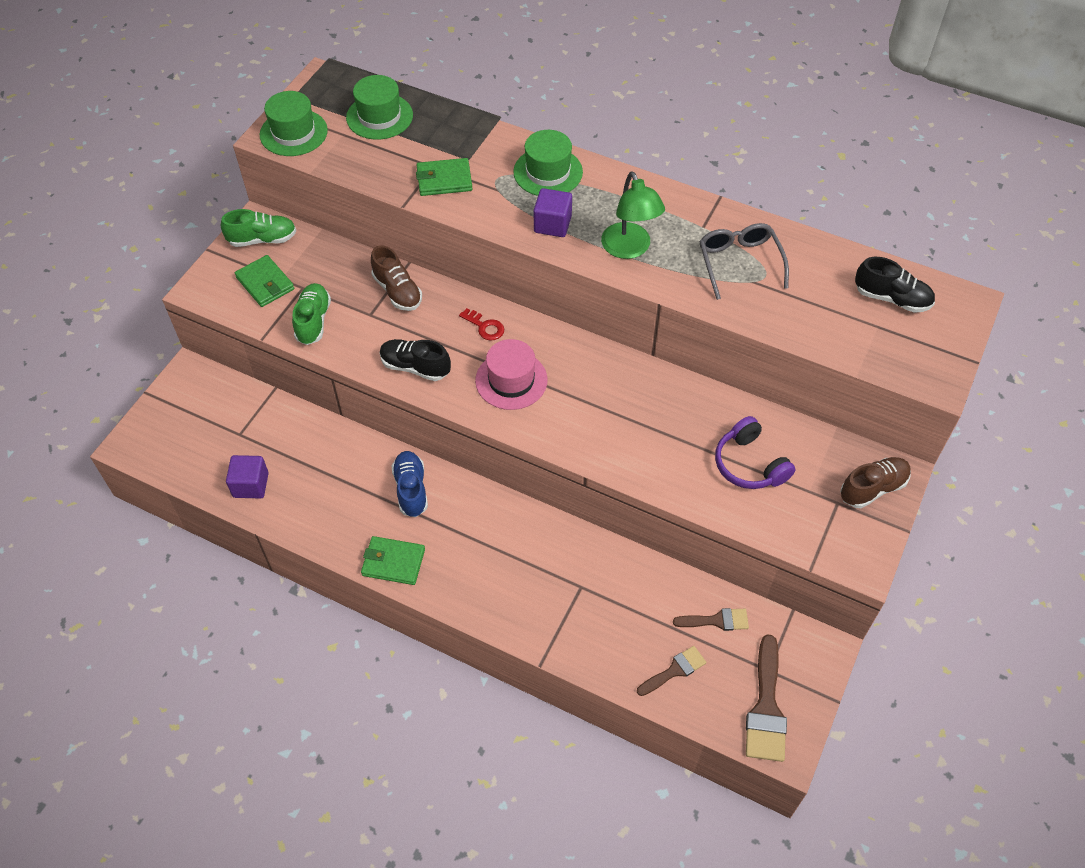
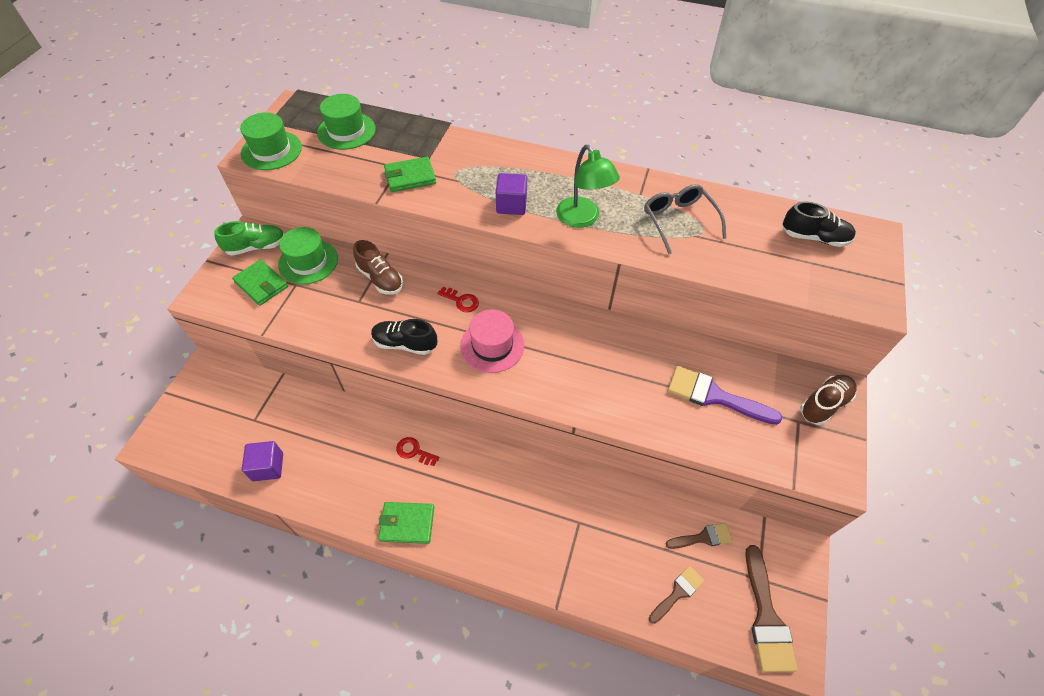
camera: 10 degrees left, 0 degrees up
(313, 321) = (308, 313): green shoe -> none
(411, 489) = (414, 451): blue shoe -> red key
(548, 172) = (499, 162): green hat -> green hat (308, 262)
(749, 464) = (714, 396): purple headphones -> purple brush

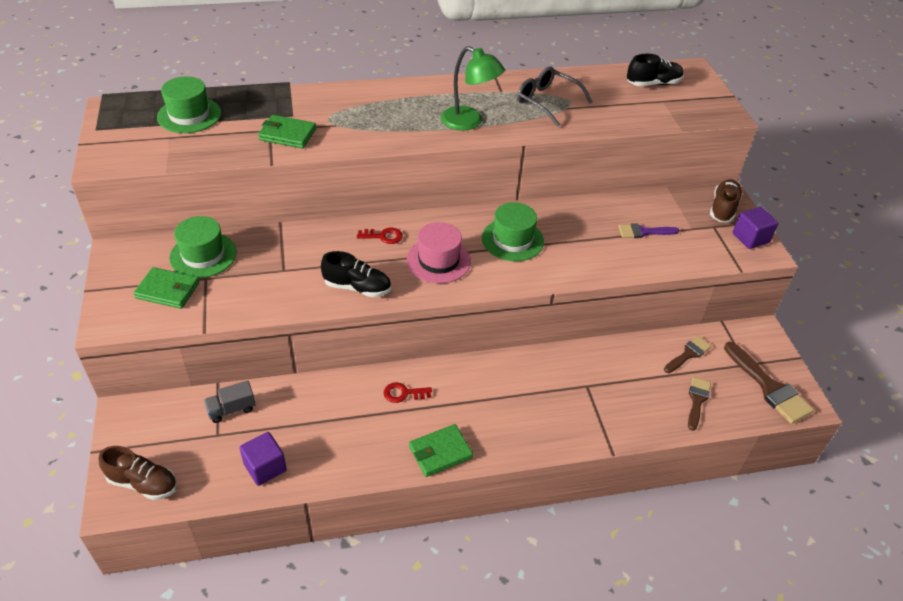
camera: 30 degrees left, 10 degrees down
(256, 247) = (134, 261): green shoe -> none
(271, 150) = (122, 152): green hat -> green hat (512, 240)
(277, 402) = (231, 409): none -> grey truck
(380, 278) = (290, 244): brown shoe -> brown shoe (143, 483)
(405, 344) = (357, 287): black shoe -> black shoe turned 150 degrees counterclockwise
(410, 177) = (287, 134): green wallet -> green wallet turned 60 degrees clockwise
(511, 205) = (400, 129): purple cube -> purple cube (750, 238)
(714, 396) = (643, 232): purple brush -> purple brush, size x0.60

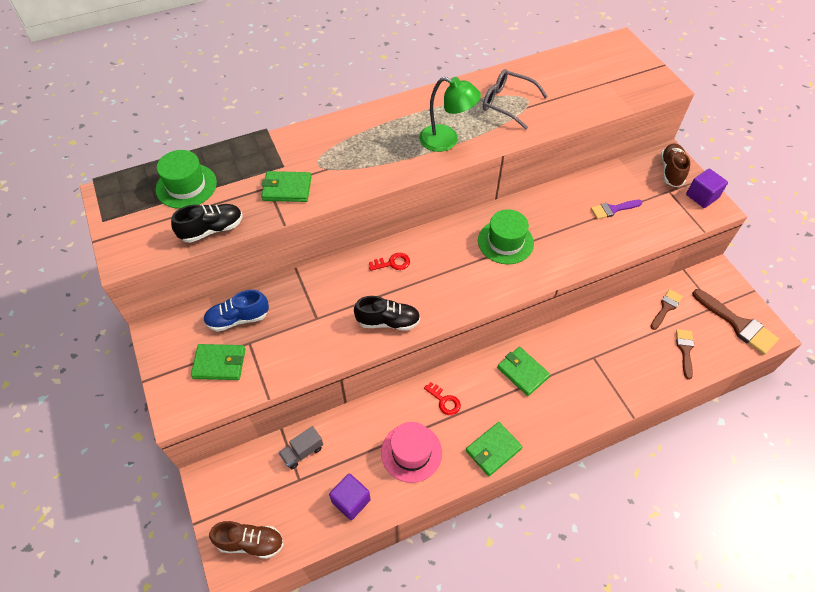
camera: 10 degrees left, 10 degrees up
(203, 255) = (238, 319): green hat -> blue shoe
(403, 393) = (444, 401): red key -> red key turned 120 degrees counterclockwise
(438, 260) = (449, 277): pink hat -> pink hat (411, 452)
(501, 384) = (522, 372): none -> green wallet
(653, 84) = (592, 65): black shoe -> black shoe (212, 229)

